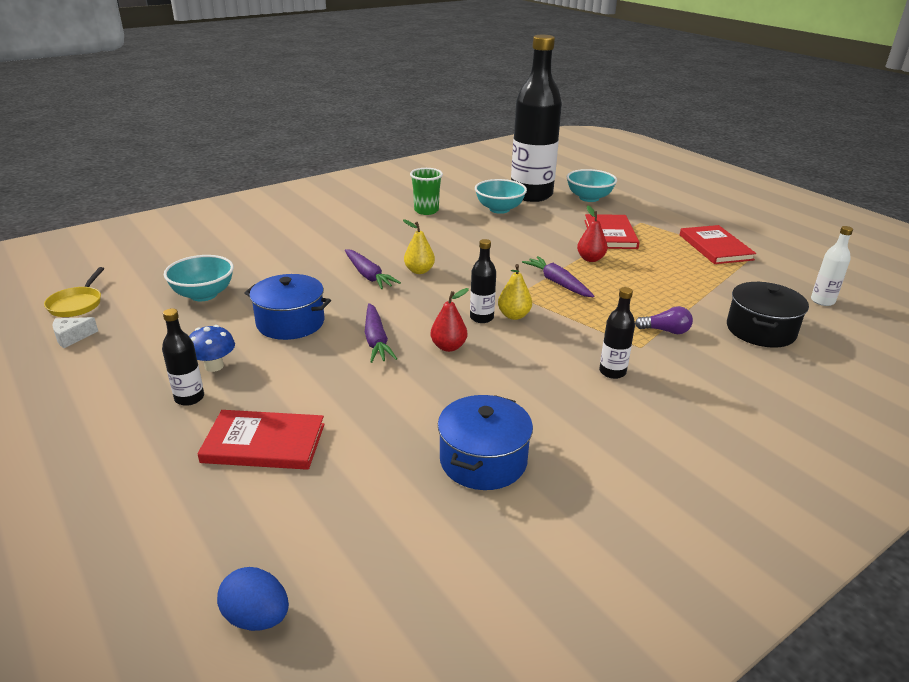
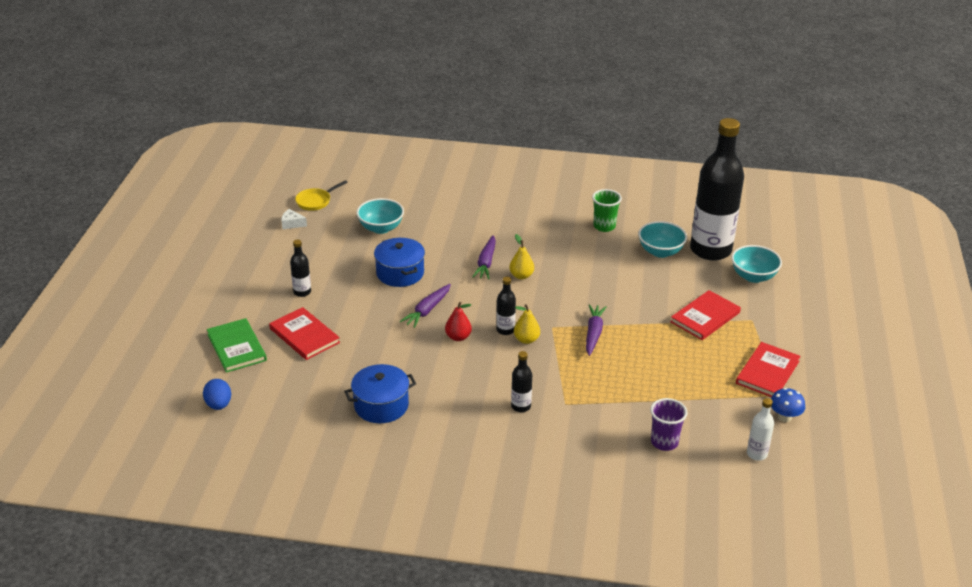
camera: 45 degrees right, 5 degrees up
(177, 516) = (236, 347): none -> green book
(214, 366) = (332, 280): blue mushroom -> blue mushroom (784, 417)
(590, 259) = (650, 328): red pear -> none
(665, 331) = (600, 404): purple light bulb -> none
(760, 330) = (664, 442): black pot -> purple cup

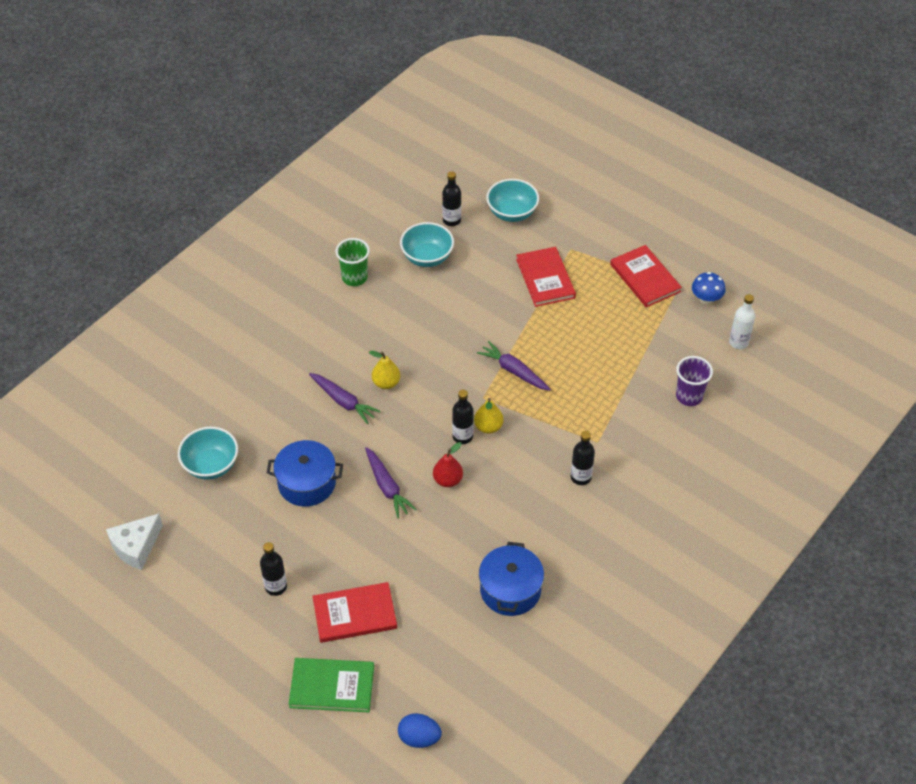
camera: 60 degrees left, 15 degrees up
(292, 224) = (136, 547): white cheese -> white cheese, size x1.66
(315, 201) = (108, 506): yellow pan -> none
(710, 250) = (451, 220): black bottle -> black bottle, size x0.40

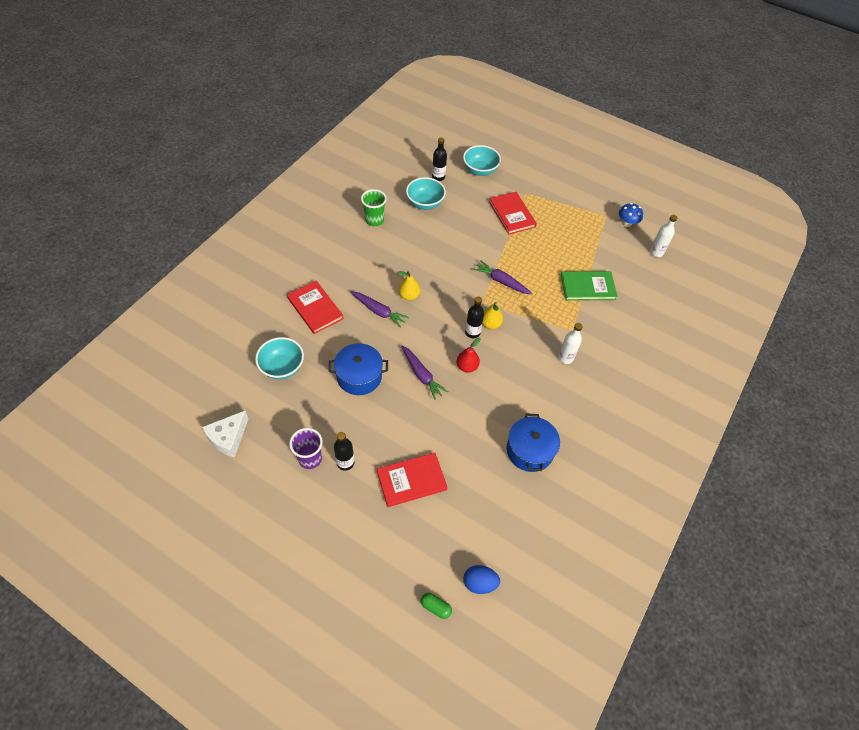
camera: 10 degrees left, 5 degrees up
(332, 686) = (402, 544): green book -> green book (587, 287)
(362, 759) = (435, 607): none -> green capsule
(581, 477) = (565, 358): black bottle -> white bottle
(645, 278) = (581, 211): red book -> red book (315, 308)
(689, 396) = (630, 292): purple cup -> purple cup (310, 458)

